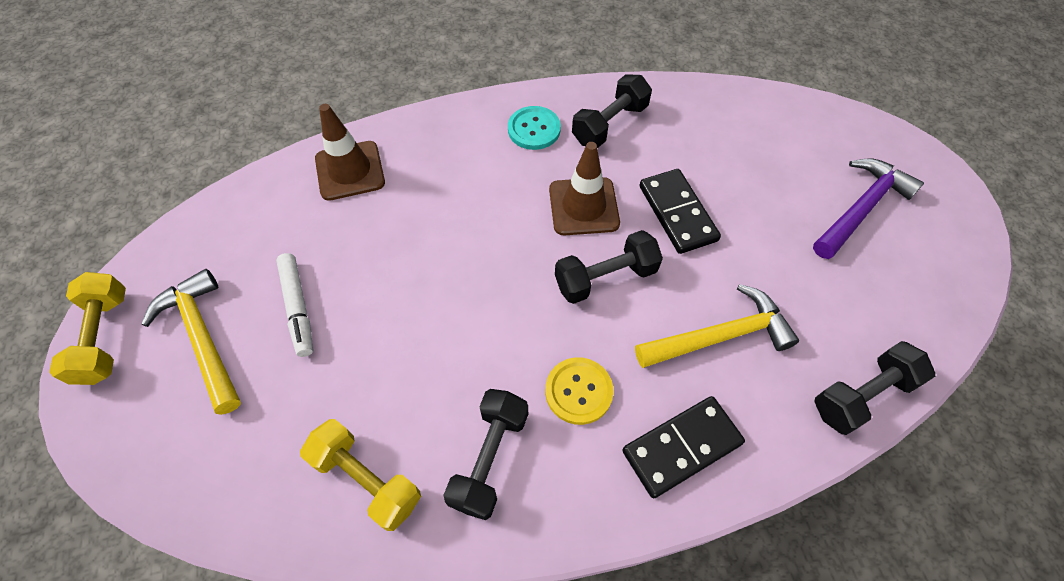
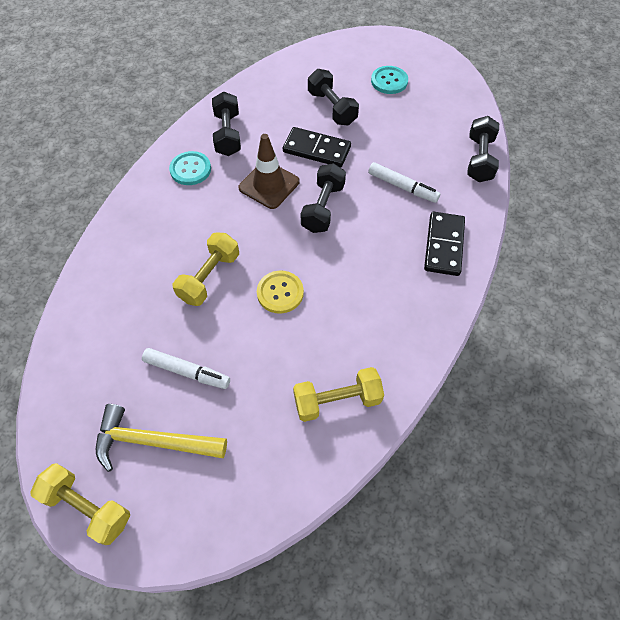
camera: 50 degrees left, 0 degrees up
(350, 171) = (111, 281): brown traffic cone -> none
(421, 243) = (209, 277): none -> yellow dumbbell
(489, 458) = (377, 332): black dumbbell -> black dumbbell (332, 108)
(578, 391) = (376, 266): yellow button -> yellow button (280, 293)
(720, 336) = (402, 187): yellow hammer -> white marker
(861, 208) = (389, 81): purple hammer -> turquoise button

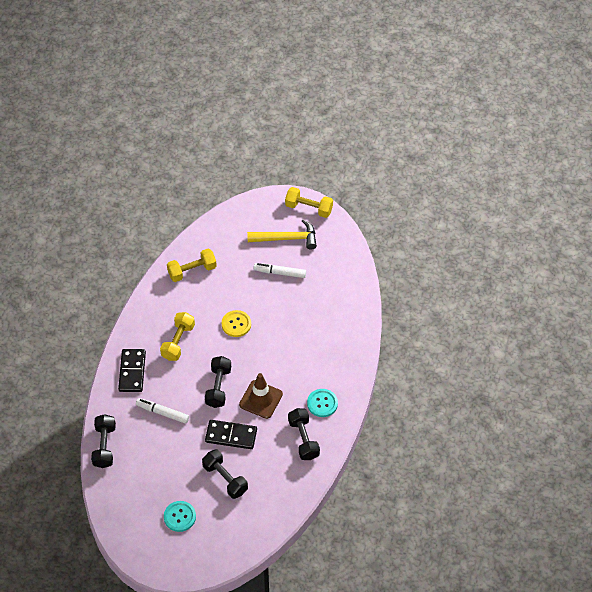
camera: 170 degrees right, 5 degrees down
(209, 277) = (283, 327): yellow dumbbell -> yellow dumbbell (178, 342)

